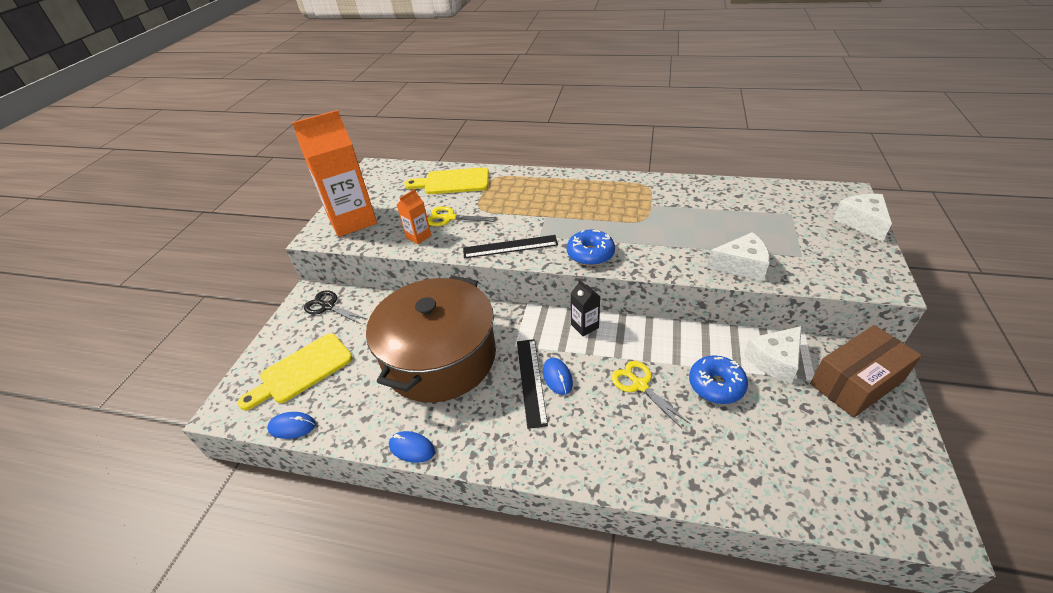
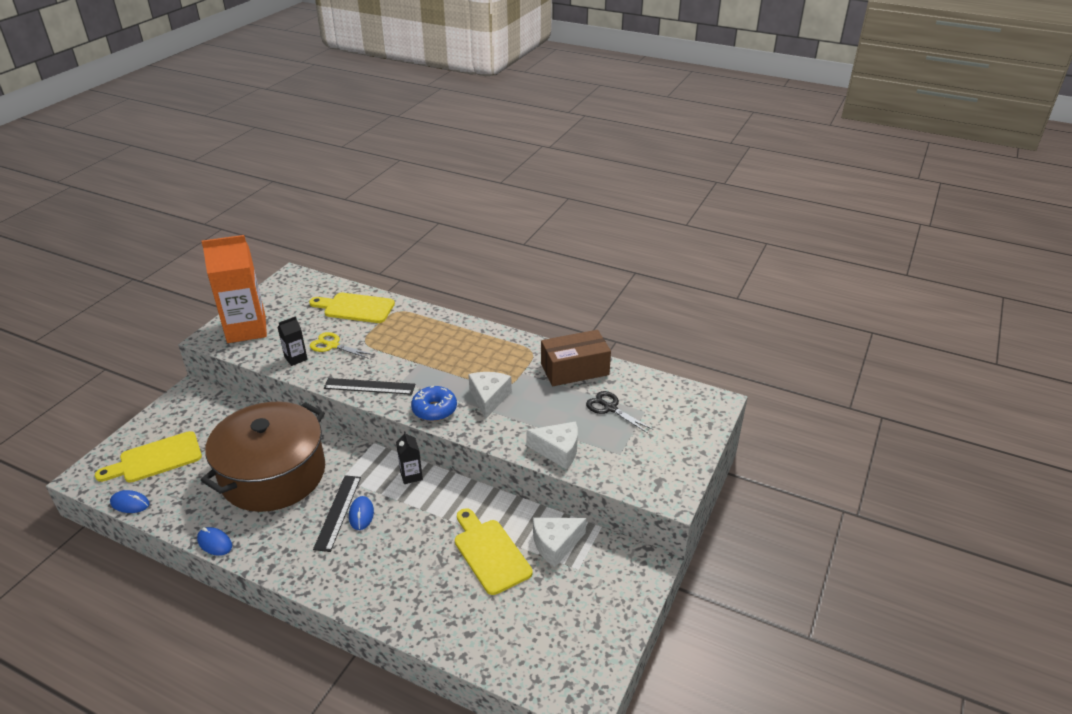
camera: 10 degrees right, 5 degrees down
(328, 306) = (201, 406): black scissors -> black scissors (610, 408)
(418, 236) = (296, 358): orange carton -> black carton
(640, 385) = (426, 537): yellow scissors -> none
(716, 385) = (490, 553): blue donut -> yellow cutting board
(856, 382) = (612, 579): brown box -> brown box (574, 369)
(861, 223) = (702, 435): white cheese -> white cheese (489, 398)

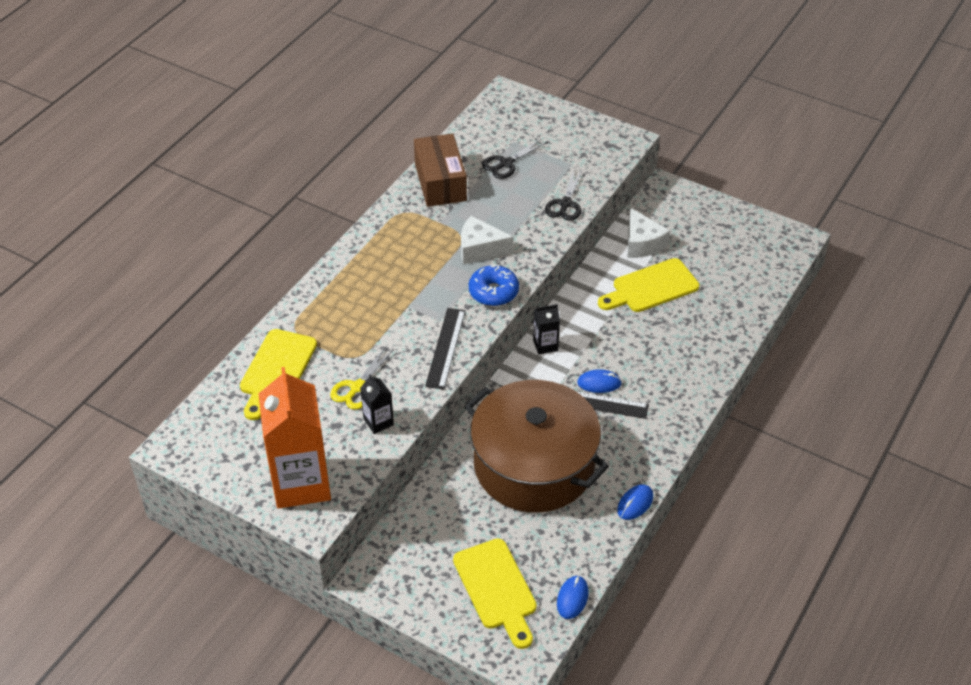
camera: 85 degrees left, 10 degrees up
(558, 451) = (565, 204): white cheese -> black scissors

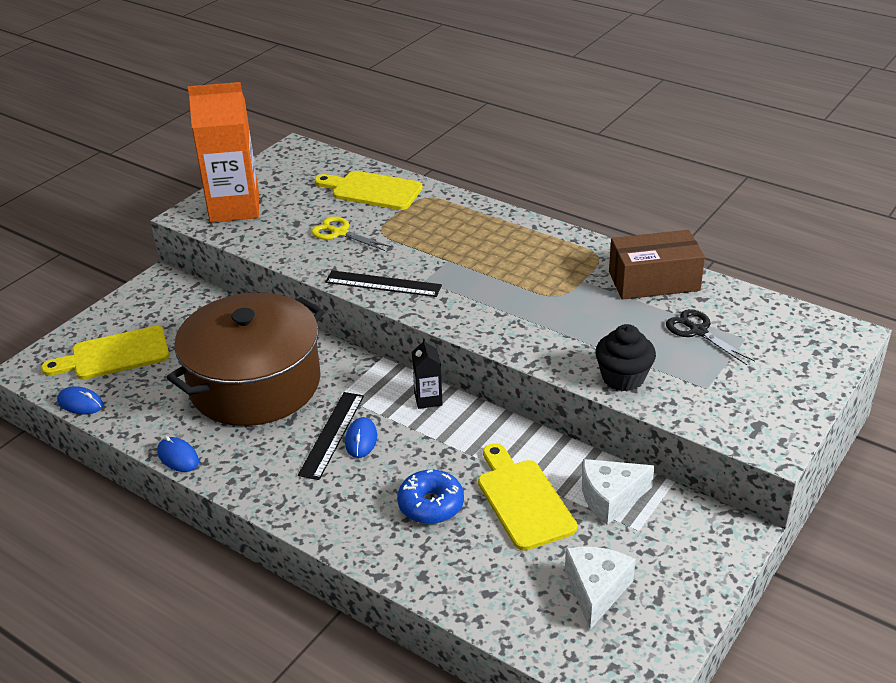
camera: 95 degrees right, 10 degrees down
(378, 422) = (293, 245): black carton -> none
(480, 249) = (536, 308): white cheese -> white cheese (596, 590)
(493, 292) = (464, 317): blue donut -> blue donut (431, 505)
(565, 204) = (623, 378): black scissors -> black cupcake

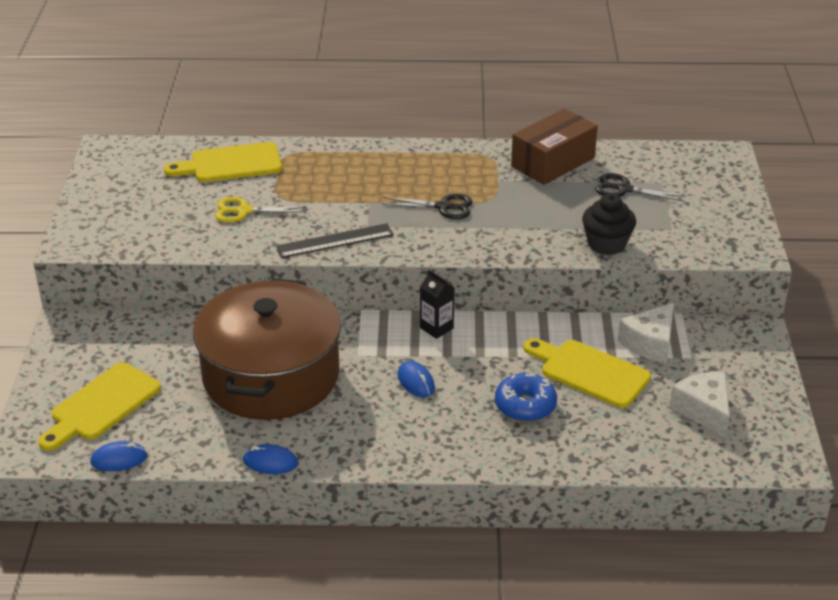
camera: 35 degrees left, 0 degrees up
(234, 208) = (111, 222): orange carton -> none
(332, 434) = (386, 388): black ruler -> none
(507, 287) = (443, 207): none -> black scissors

